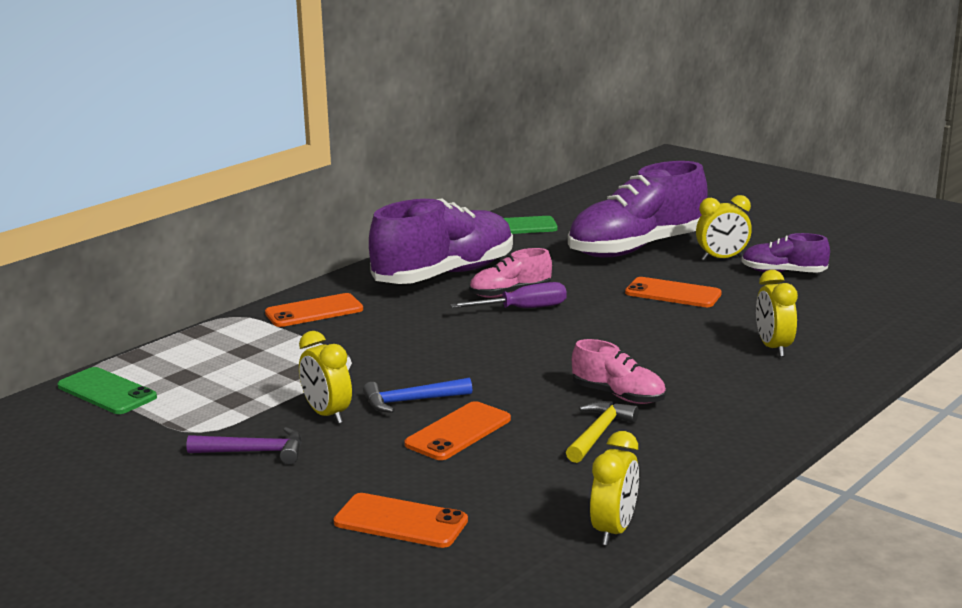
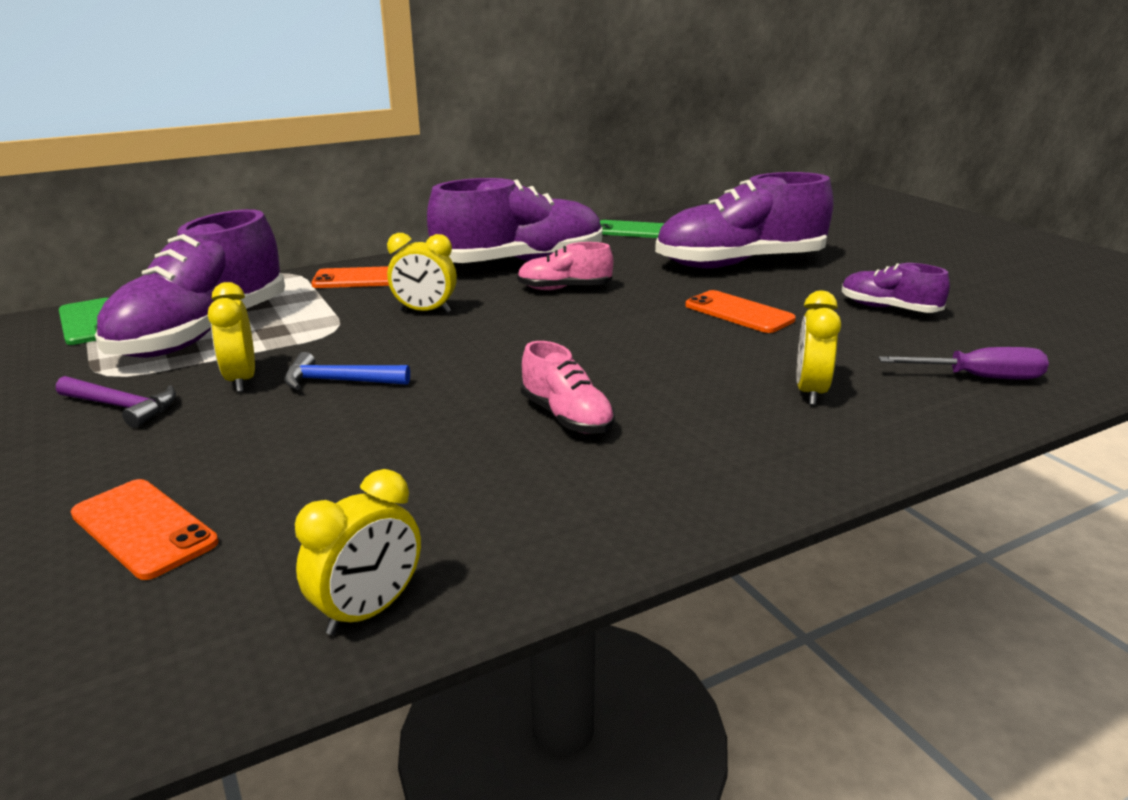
camera: 20 degrees right, 5 degrees up
(233, 384) = (202, 334): none -> purple shoe
(458, 432) = (344, 426): orange phone -> none
(523, 309) = (561, 305): purple screwdriver -> purple screwdriver (978, 378)
(598, 433) = (496, 460): yellow hammer -> none
(722, 258) = (826, 285): yellow clock -> yellow clock (425, 311)

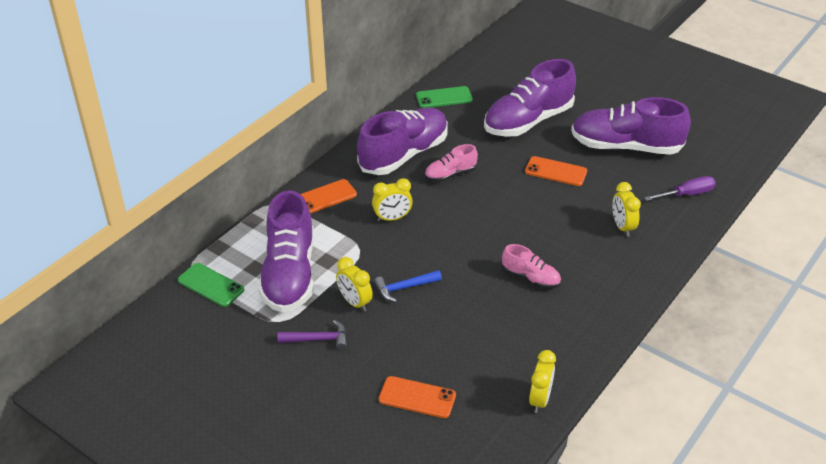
camera: 25 degrees left, 15 degrees up
(888, 308) = (625, 147): purple shoe -> purple shoe, size x2.03

